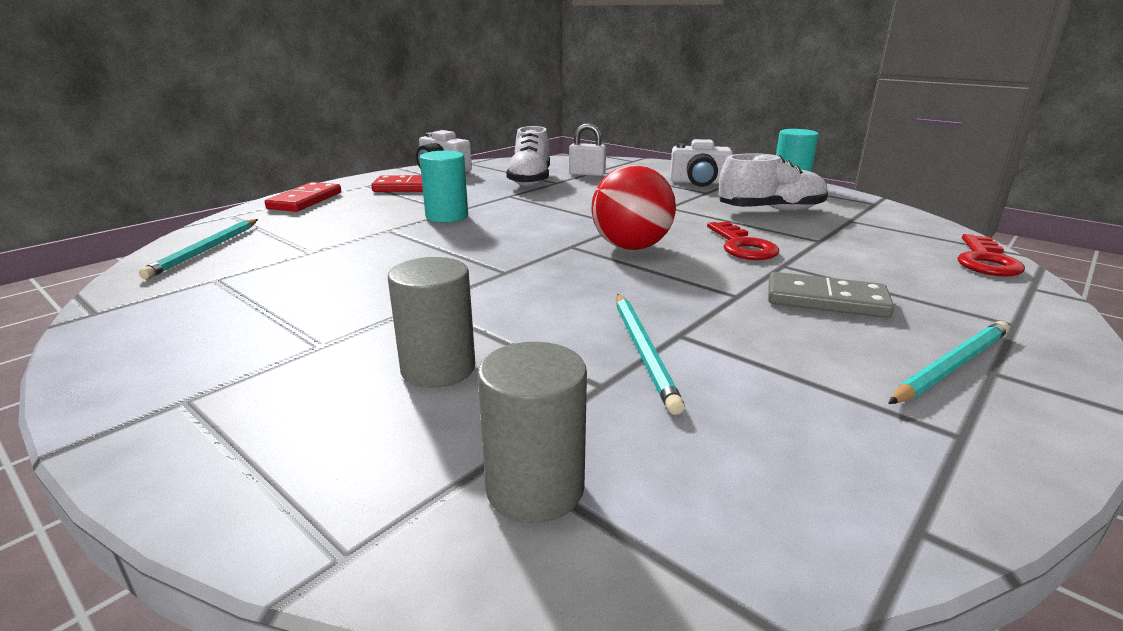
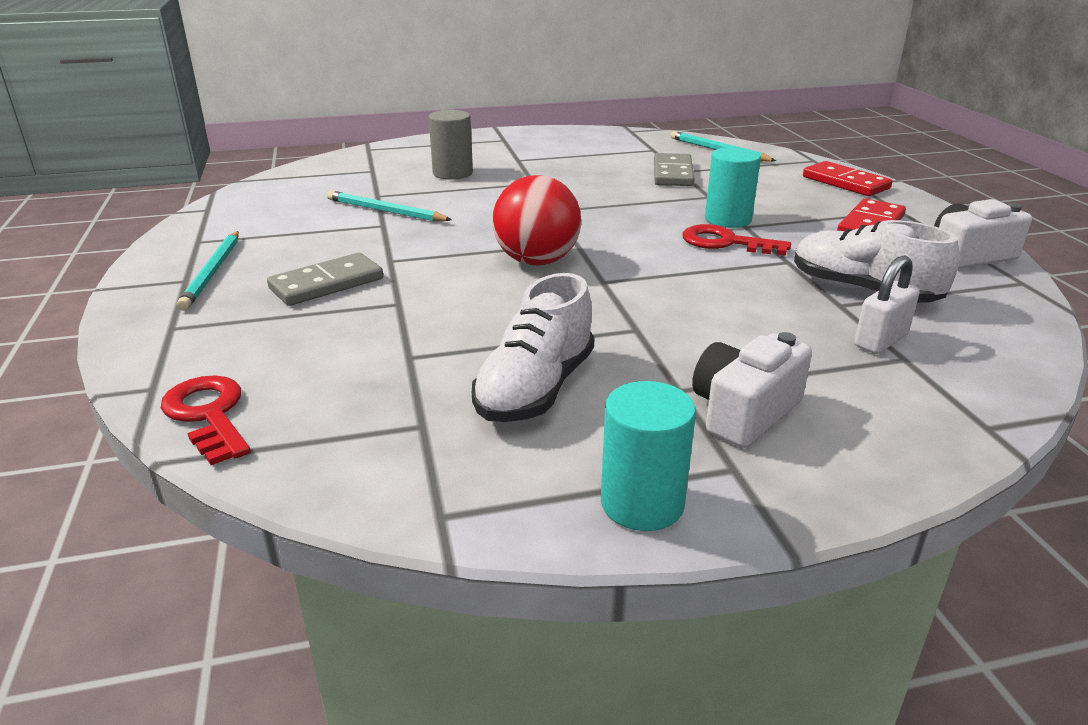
camera: 125 degrees right, 5 degrees up
(324, 252) = (672, 173): none -> grey domino
(535, 488) = (345, 171): grey cylinder -> none
(742, 246) = (463, 308): red key -> red key (726, 243)

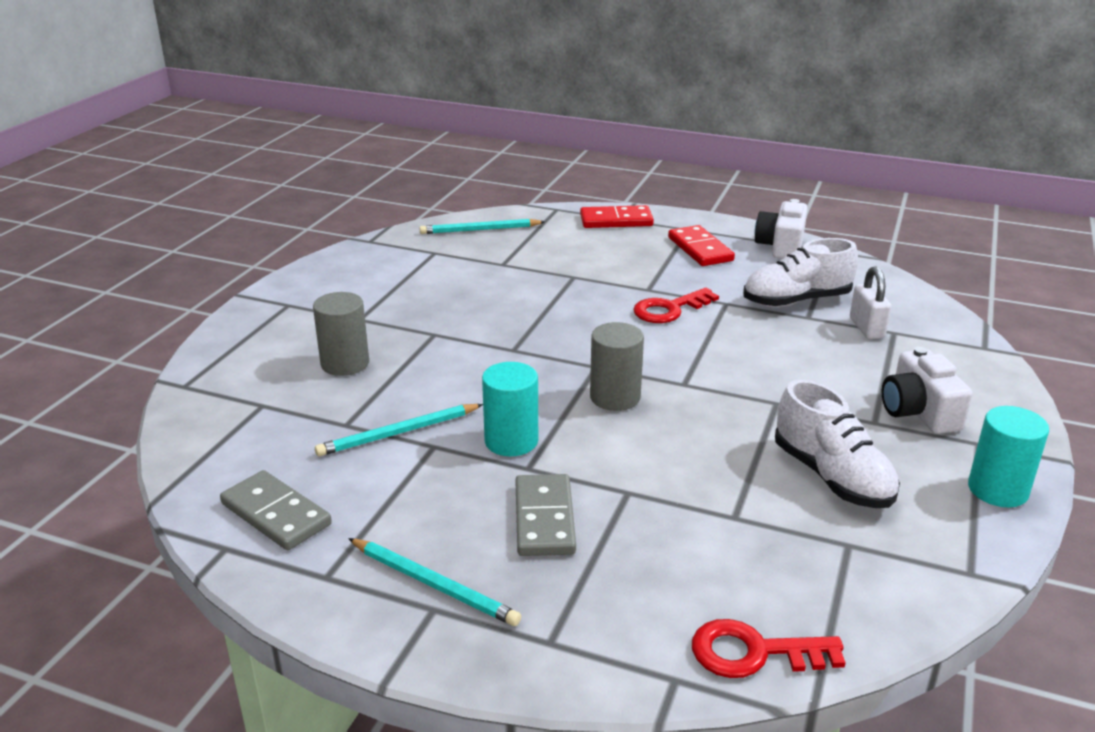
camera: 55 degrees left, 0 degrees up
(537, 261) = (615, 397): red ball -> grey cylinder
(672, 173) = (504, 269): grey domino -> grey domino (275, 514)
(728, 219) = (628, 290): turquoise cylinder -> turquoise cylinder (511, 441)

